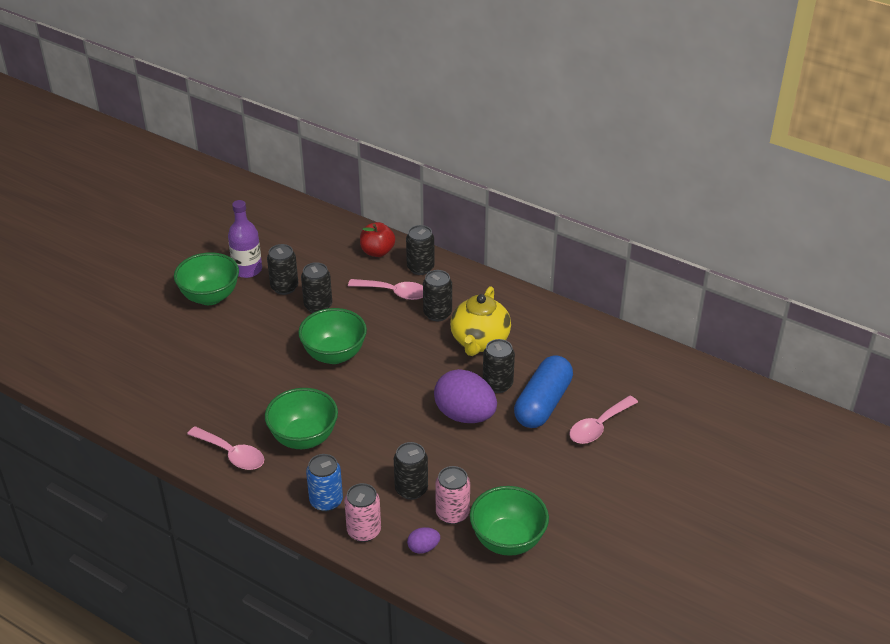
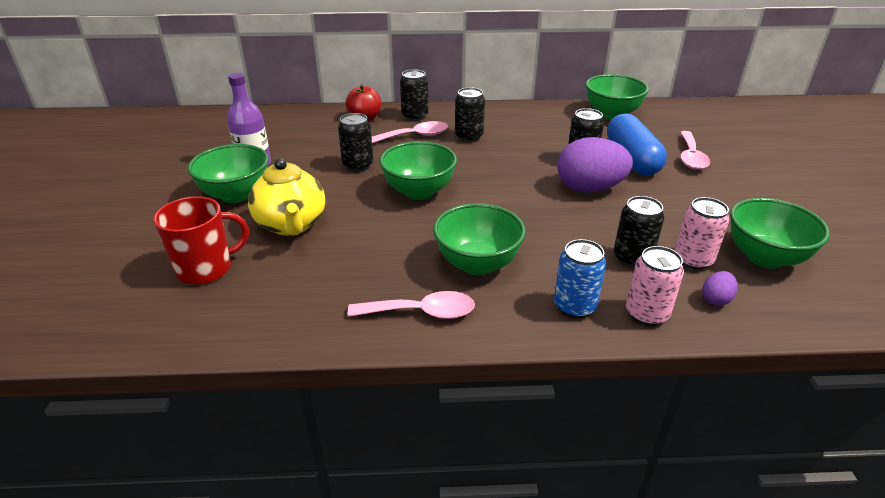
camera: 35 degrees left, 5 degrees down
(142, 355) = (206, 269): none -> red mug
(284, 287) = (308, 164): black can -> none
(479, 342) = (527, 141): yellow teapot -> yellow teapot (291, 225)
(600, 344) = (611, 114): none -> green bowl

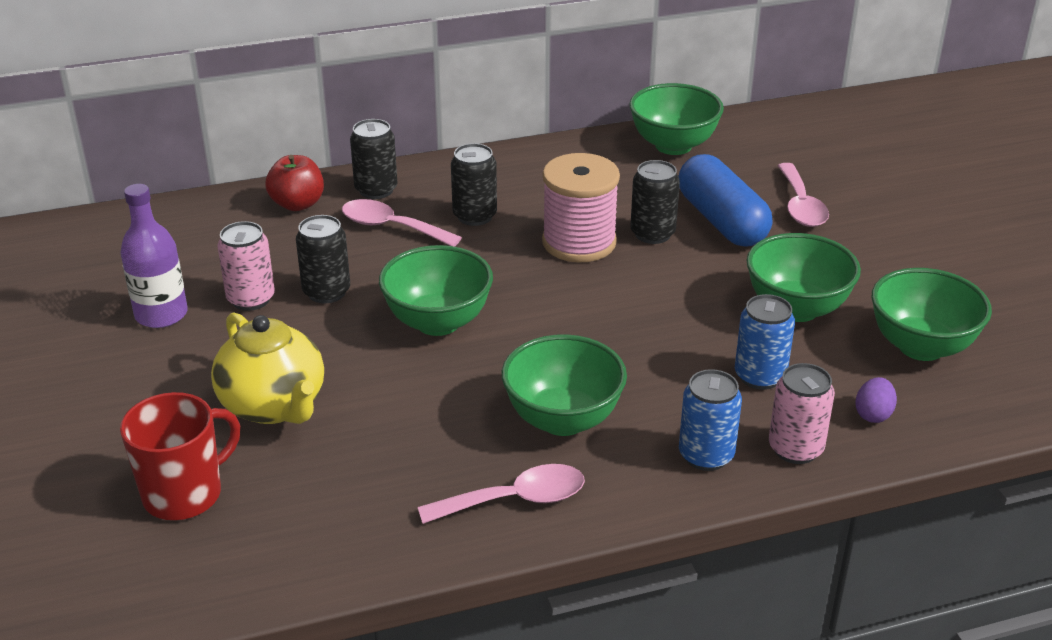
camera: 15 degrees left, 0 degrees up
(236, 195) = (162, 371): green bowl -> green bowl (796, 309)
(414, 136) = (391, 227): pink spoon -> pink spoon turned 120 degrees counterclockwise
(530, 159) = (579, 242): none -> pink spool
(589, 188) = (676, 279): purple egg -> none
(632, 258) = (760, 376): black can -> blue can
(693, 260) = (835, 365): pink can -> pink can (251, 299)

